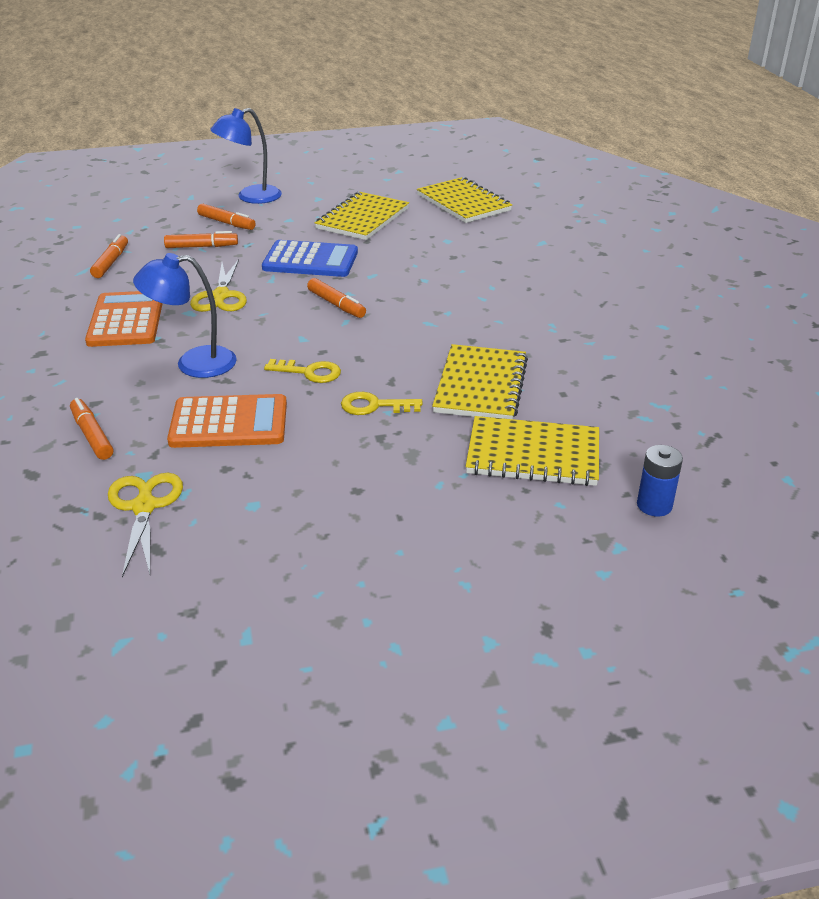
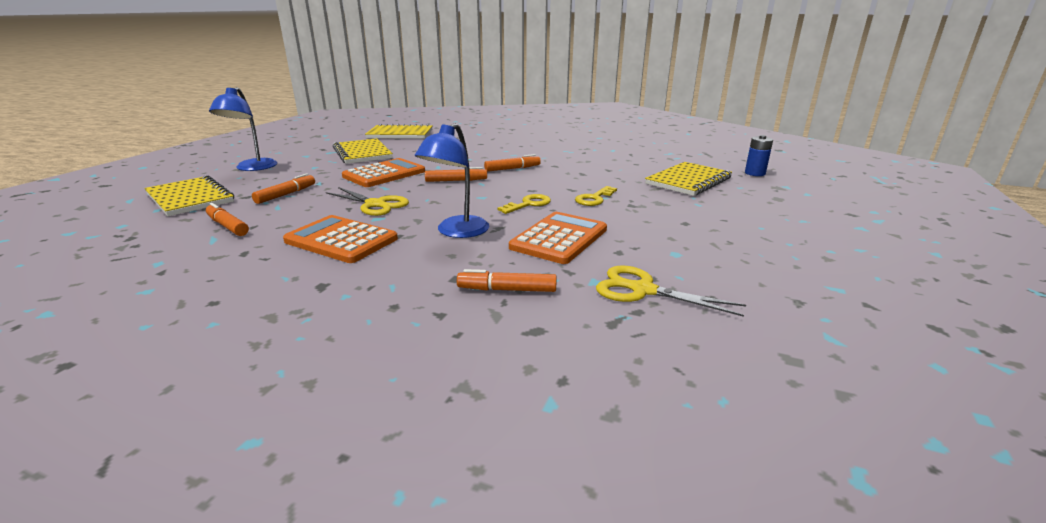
camera: 55 degrees left, 10 degrees down
(226, 223) = (271, 181): orange marker -> orange marker (512, 169)
(310, 260) = (384, 174): blue calculator -> orange calculator
(480, 385) = (606, 174): yellow notebook -> yellow notebook (190, 198)

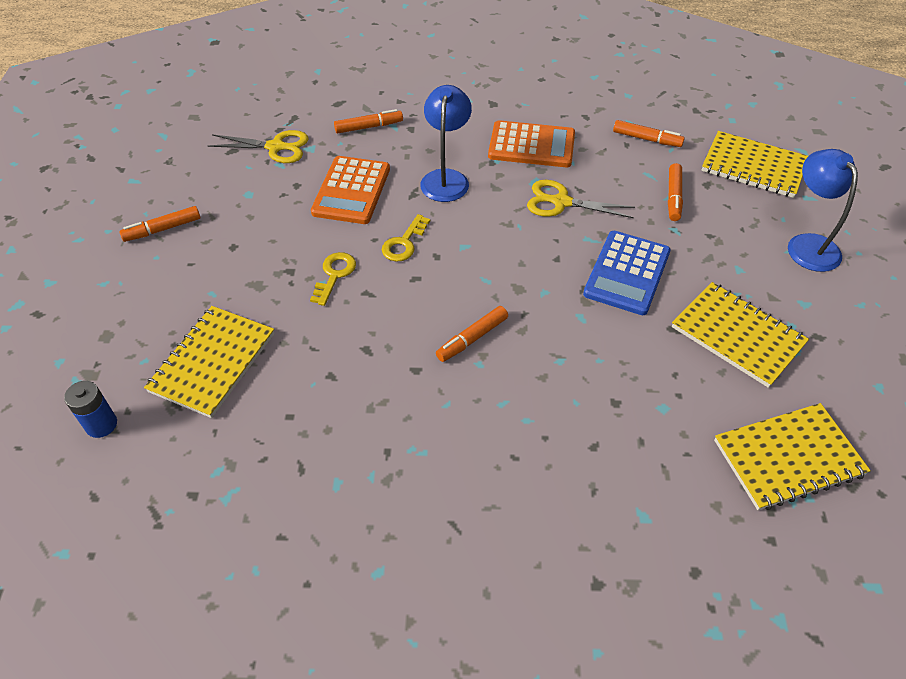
camera: 160 degrees right, 25 degrees up
(384, 174) = (627, 273): orange calculator -> blue calculator
(456, 181) = (521, 278): orange marker -> orange marker (162, 229)

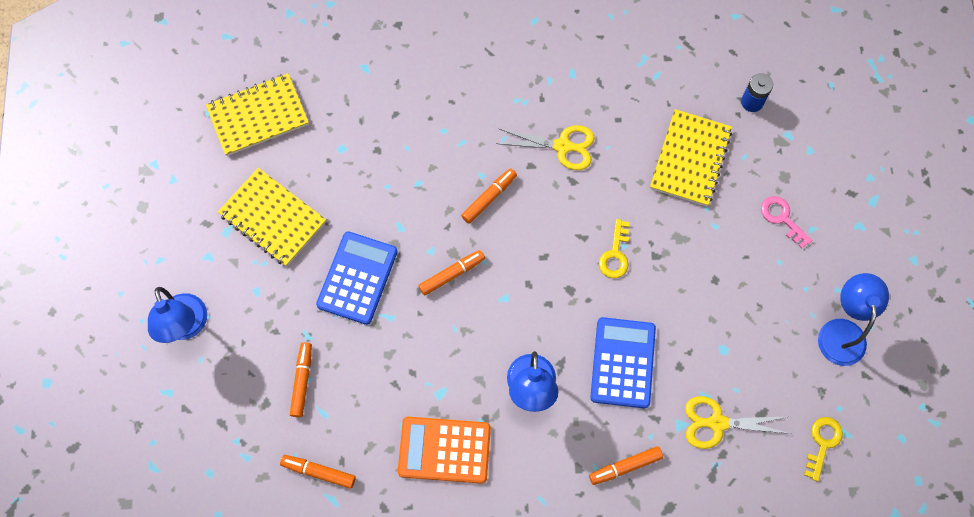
camera: 175 degrees right, 20 degrees up
(124, 199) = (841, 331): none -> blue lamp
(132, 295) = (782, 218): none -> pink key
(162, 229) = (787, 295): orange marker -> orange marker (452, 274)
(351, 191) = (622, 362): orange calculator -> blue calculator
(404, 243) = (560, 297): yellow key -> yellow key (822, 443)
(561, 202) = (414, 364): yellow scissors -> yellow scissors (563, 146)
(753, 167) = (212, 435): yellow notebook -> none

